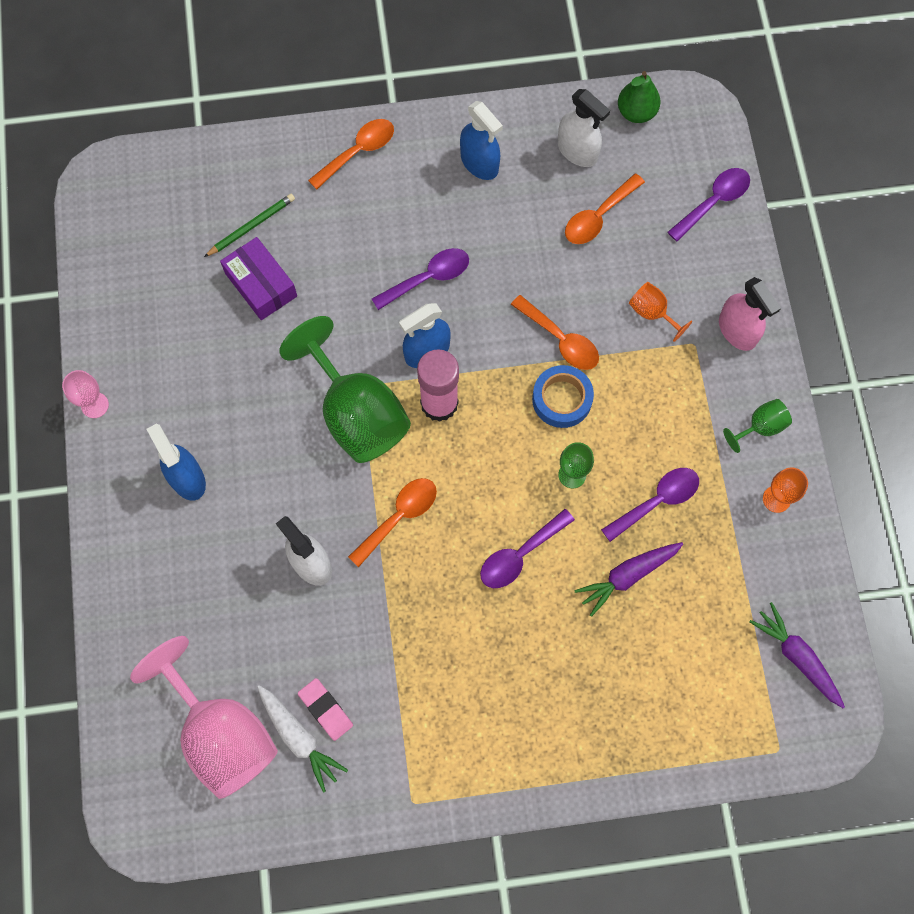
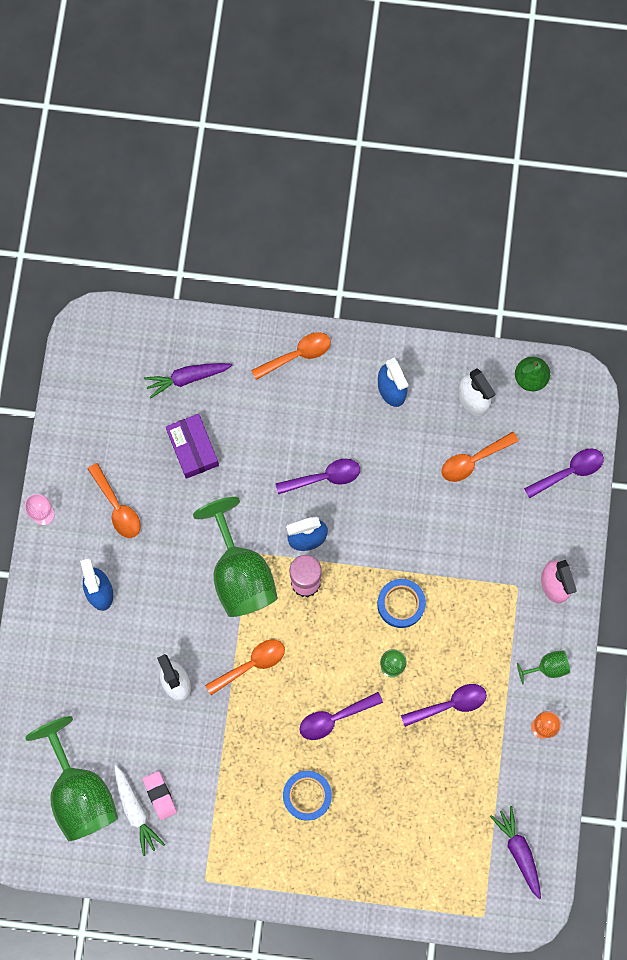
camera: 15 degrees right, 5 degrees up
(221, 733) = (80, 792): pink goblet -> green goblet
(251, 226) = (197, 397): green pencil -> none
(513, 659) = (307, 795): none -> blue tape
(561, 340) = (414, 555): orange spoon -> orange spoon (117, 507)
(627, 576) = (410, 756): purple carrot -> purple carrot (187, 378)
(652, 313) = (492, 552): orange goblet -> none

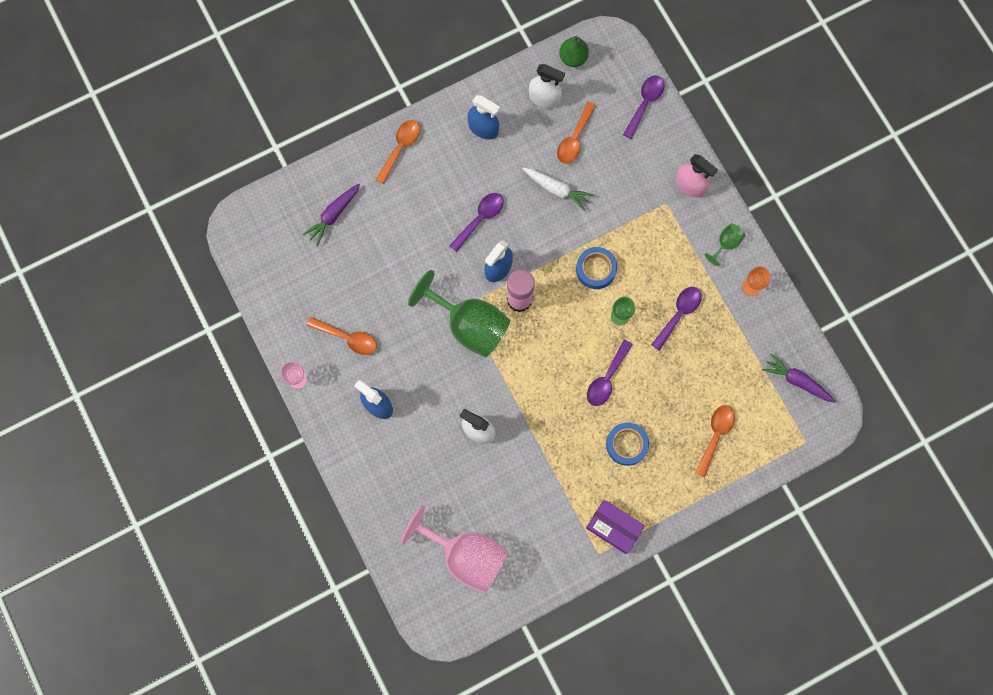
camera: 35 degrees left, 0 degrees up
(80, 792) = (465, 555): green goblet -> pink goblet
(135, 811) = (514, 540): white carrot -> white carrot (557, 189)
(160, 795) = (524, 517): pink eraser -> none
(193, 448) = (373, 261): purple box -> purple box (614, 527)
(251, 664) = (522, 381): orange spoon -> orange spoon (715, 435)

